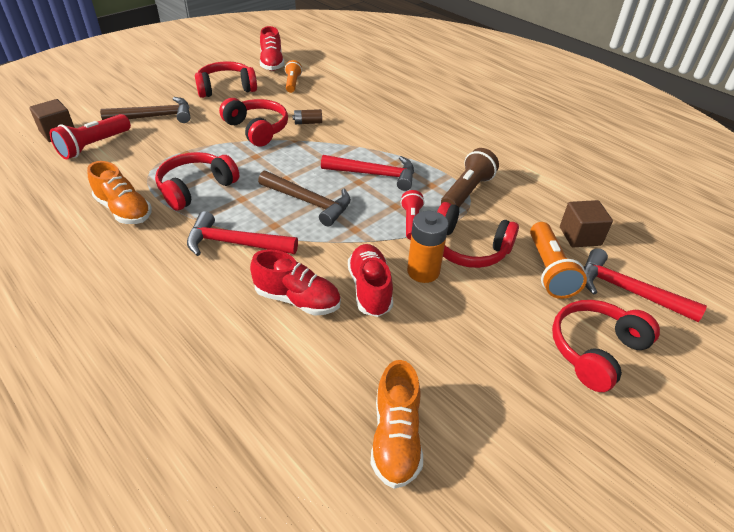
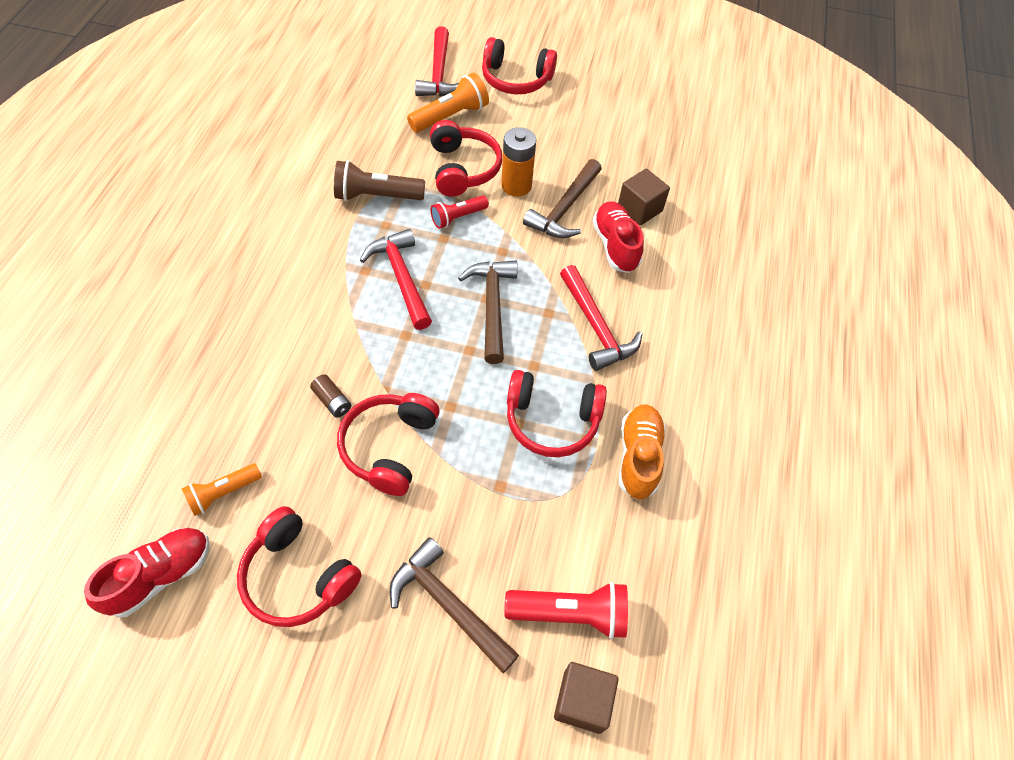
camera: 125 degrees left, 15 degrees up
(370, 289) = (564, 208): red shoe -> brown hammer
(395, 437) = (667, 146): orange shoe -> none
(580, 236) = (388, 108): brown cube -> brown cube (639, 209)

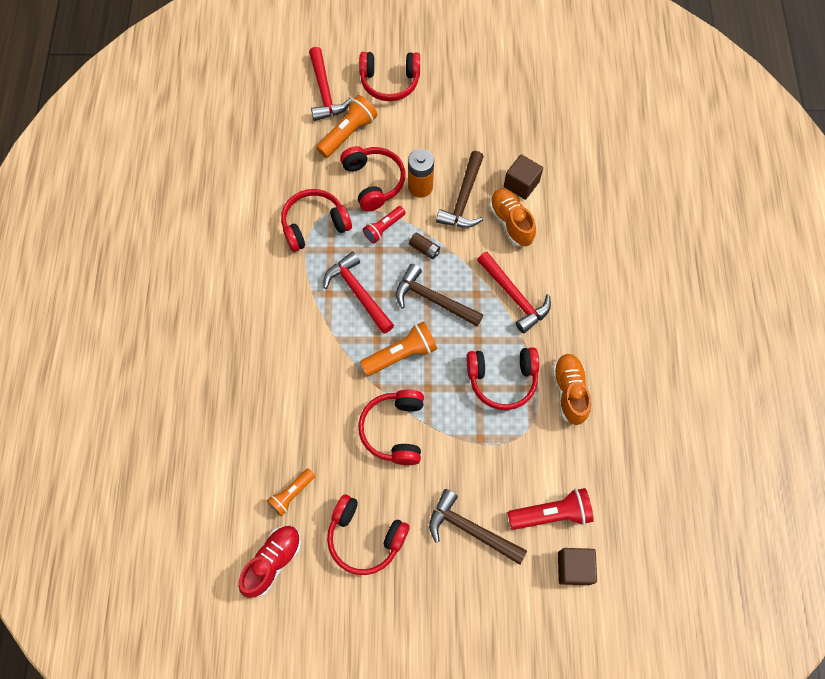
camera: 10 degrees left, 10 degrees up
(332, 401) = (342, 406): brown battery -> brown battery (424, 249)
(376, 196) = (314, 225): brown flashlight -> red headphones
(429, 359) = (401, 354): none -> orange flashlight
(492, 307) = (433, 299): brown hammer -> brown hammer turned 45 degrees counterclockwise
(615, 245) = (511, 222): red shoe -> orange shoe

